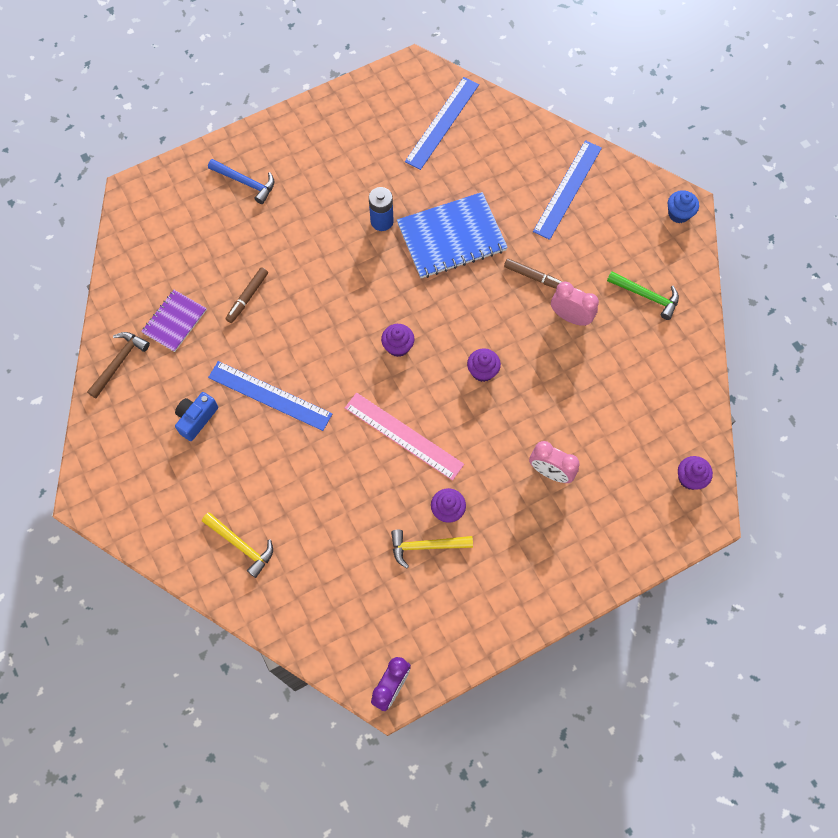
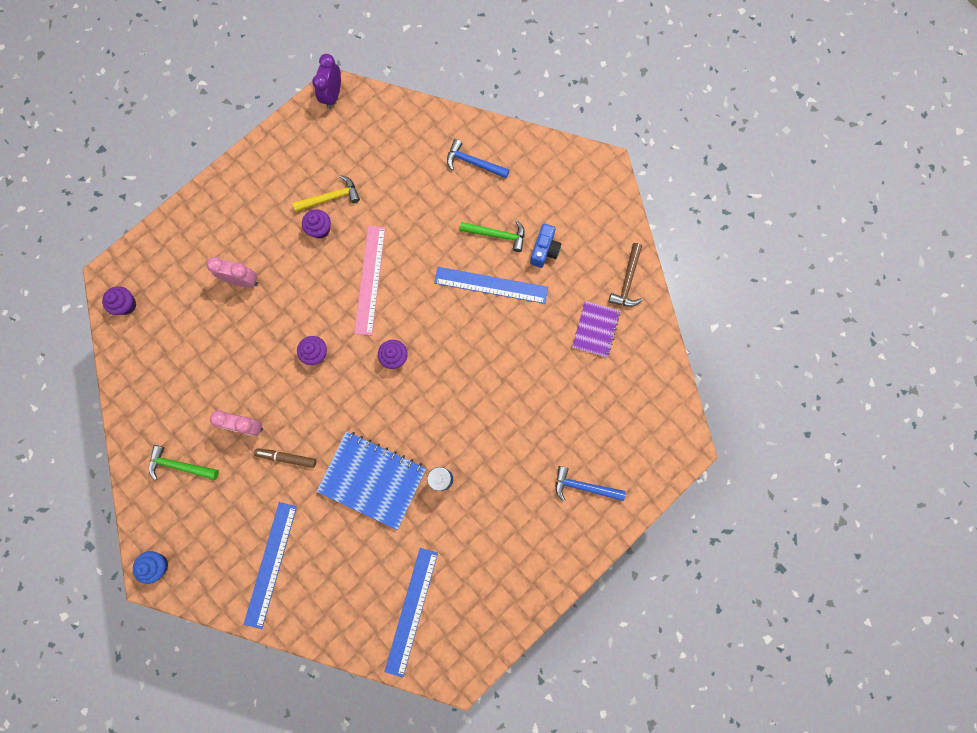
camera: 165 degrees right, 10 degrees up
(241, 545) = (473, 163): yellow hammer -> blue hammer
(243, 450) = (497, 235): none -> green hammer
(247, 297) = (540, 369): brown marker -> none
(403, 436) = (370, 280): pink ruler -> pink ruler turned 75 degrees clockwise
(451, 237) = (372, 480): blue notebook -> blue notebook turned 60 degrees clockwise

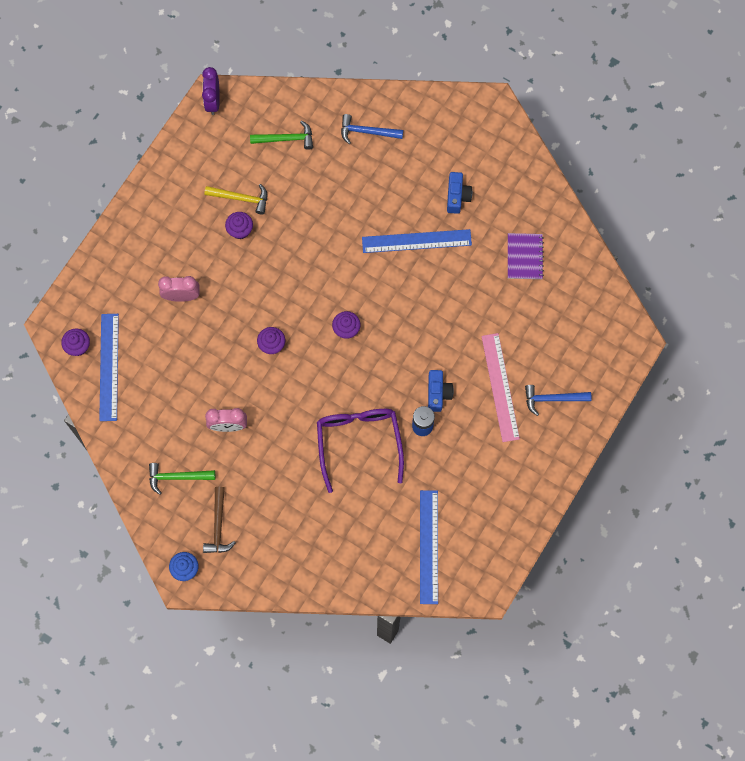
camera: 15 degrees left, 5 degrees down
(271, 564) = (289, 540): blue ruler -> blue ruler (109, 367)
(287, 457) = (274, 444): brown marker -> none
(331, 198) = (241, 198): yellow hammer -> yellow hammer turned 45 degrees clockwise
(370, 280) = (302, 265): pink ruler -> pink ruler (500, 387)
(372, 480) = (359, 443): blue notebook -> purple glasses
(467, 449) = (438, 393): none -> blue camera
(497, 235) = (408, 193): green hammer -> green hammer (286, 139)
(627, 281) = (542, 205): brown hammer -> brown hammer (218, 526)

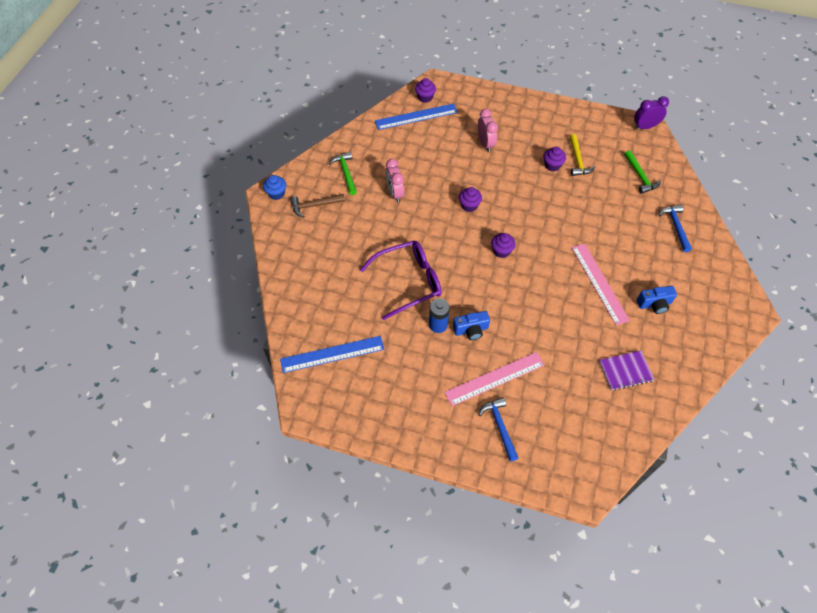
camera: 75 degrees right, 15 degrees down
(416, 241) = (599, 283): blue ruler -> pink ruler

